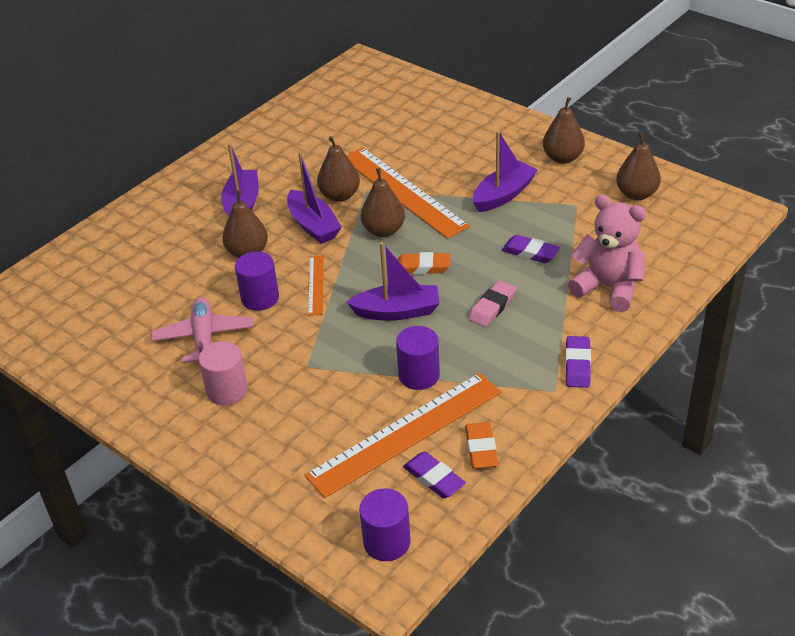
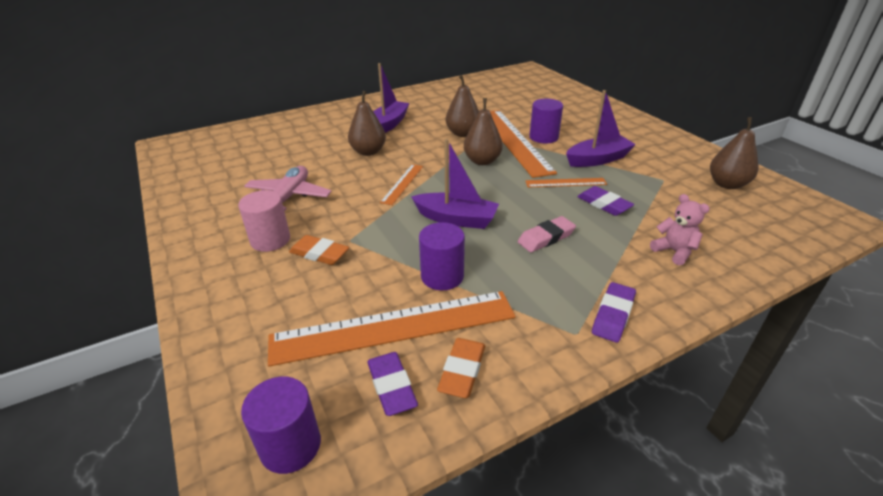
camera: 20 degrees right, 5 degrees down
(260, 298) = (353, 182): purple cylinder -> purple cylinder (543, 137)
(313, 225) = (429, 146): purple boat -> none
(422, 267) = (499, 192): orange eraser -> orange eraser (319, 253)
(483, 235) = (565, 182): none -> orange ruler
(562, 158) = (662, 146): brown pear -> none
(608, 288) = (674, 251): pink teddy bear -> pink teddy bear, size x0.55

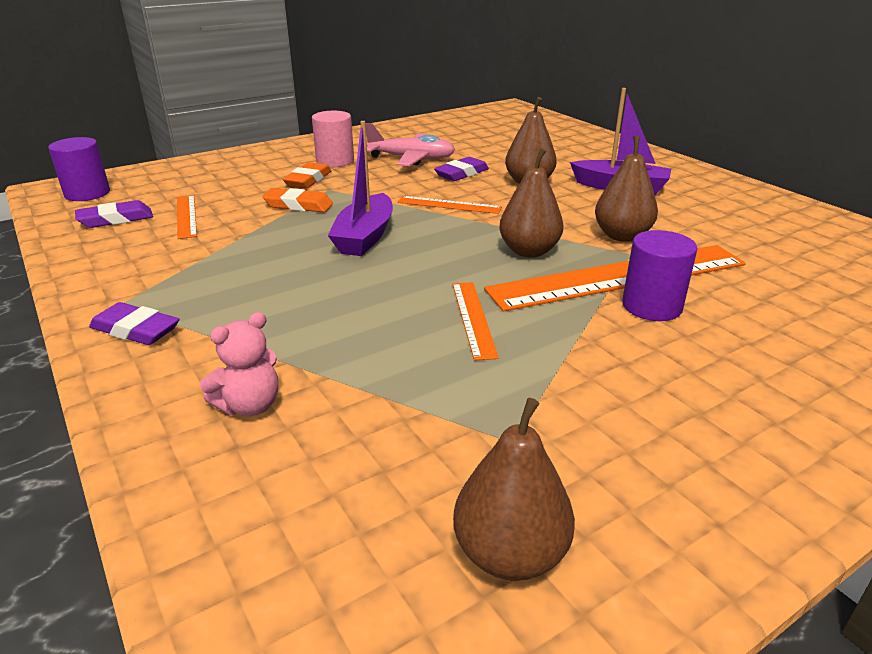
camera: 85 degrees right, 5 degrees down
(394, 327) = (186, 216): orange ruler -> orange ruler, size x0.47
(442, 276) = (252, 233): purple cylinder -> none
(462, 371) = (112, 245): orange eraser -> orange eraser (298, 205)
(546, 238) = (313, 293): pink eraser -> none
(598, 159) = (577, 360): purple boat -> none
(604, 204) = (403, 350): purple eraser -> purple eraser (462, 174)

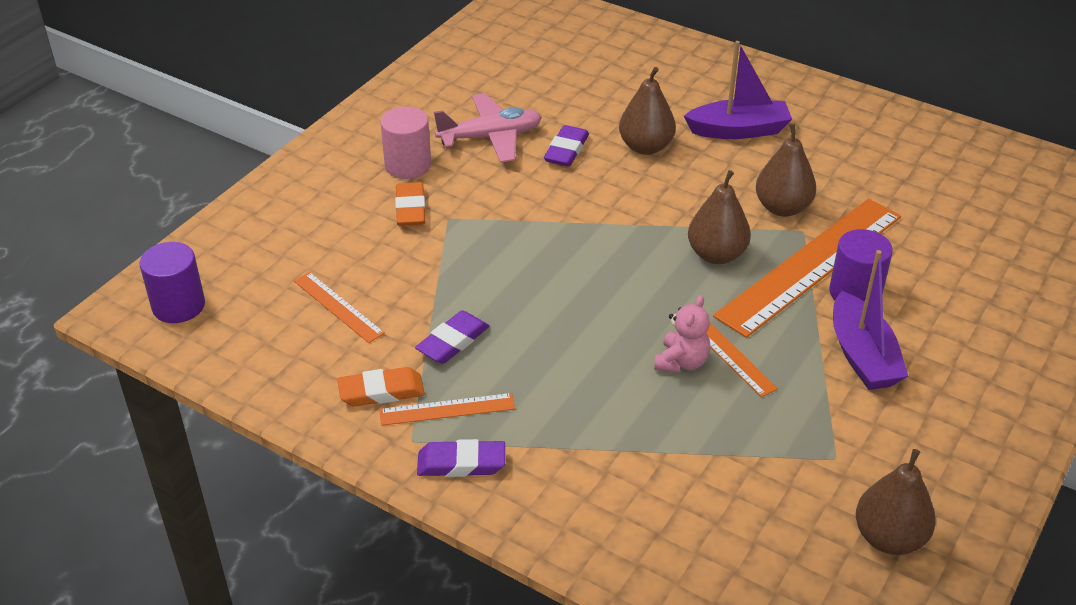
camera: 25 degrees left, 10 degrees up
(116, 219) = (266, 336): purple eraser -> purple eraser (453, 342)
(250, 405) = (633, 498): pink teddy bear -> pink teddy bear (681, 362)
(298, 205) = (441, 254): orange eraser -> orange eraser (381, 392)
(365, 237) = (552, 282): purple boat -> purple boat (862, 356)
(449, 205) = (594, 208): orange ruler -> orange ruler (447, 409)

